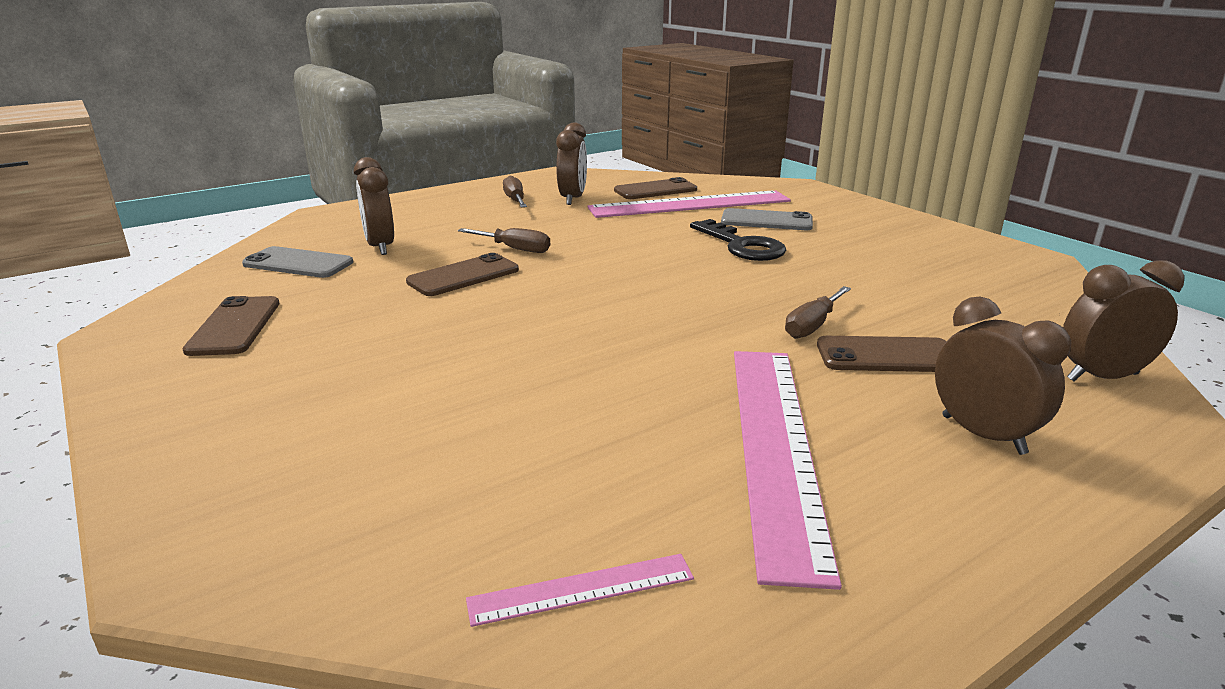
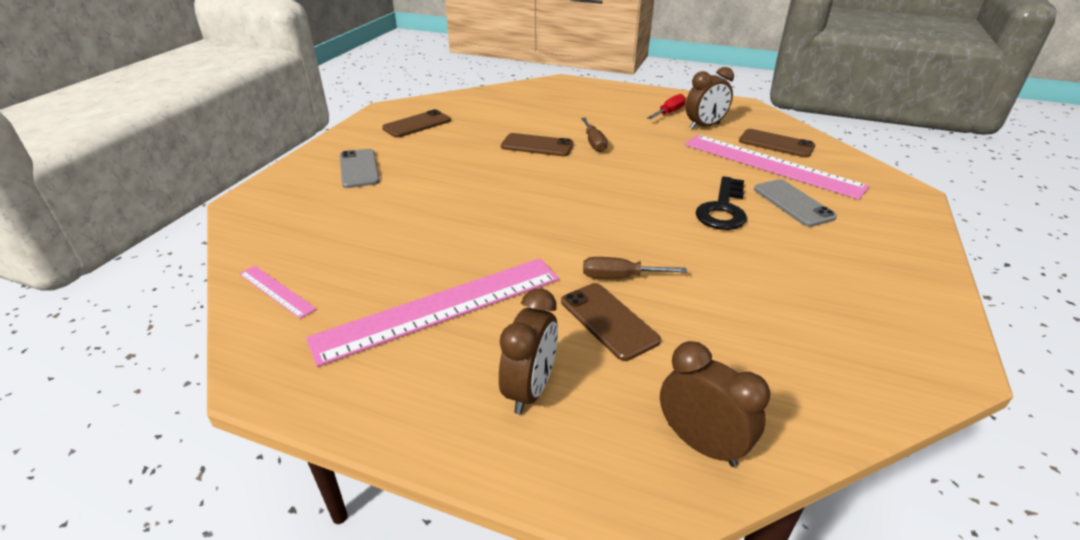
camera: 55 degrees right, 10 degrees up
(298, 263) = (495, 105): grey phone -> grey phone (359, 169)
(380, 247) = (542, 111): brown clock -> none
(515, 200) = (669, 113): brown screwdriver -> red screwdriver

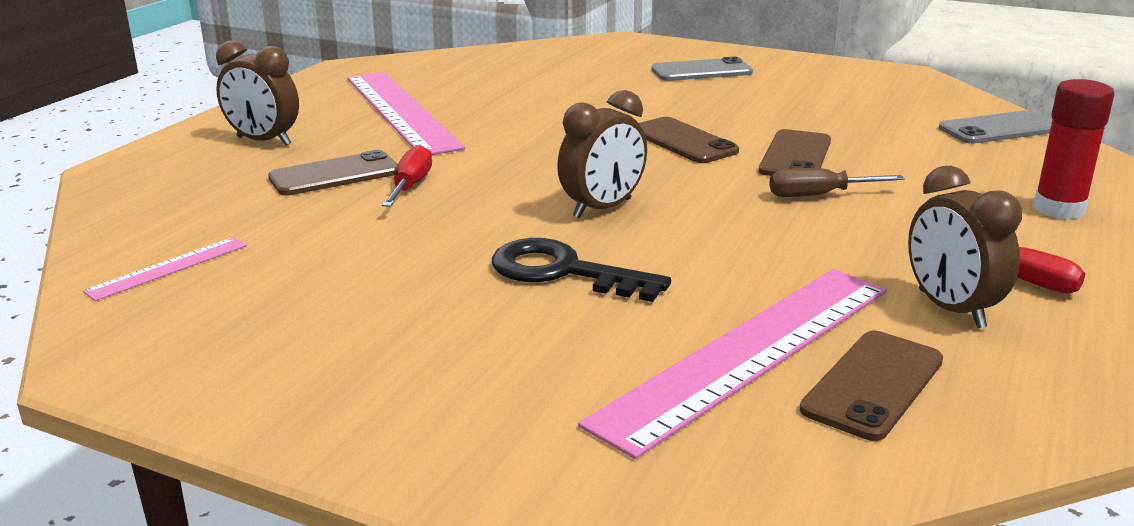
camera: 95 degrees right, 10 degrees down
(276, 291) = (458, 61): pink ruler -> pink ruler (168, 268)
(417, 124) = (852, 90): brown phone -> brown phone (683, 141)
(594, 98) = (1059, 209): none -> red glue stick
(619, 277) = (411, 185): brown screwdriver -> red screwdriver
(701, 444) = (141, 198): brown clock -> brown clock (602, 208)
(793, 203) = (574, 342): grey phone -> grey phone (998, 129)

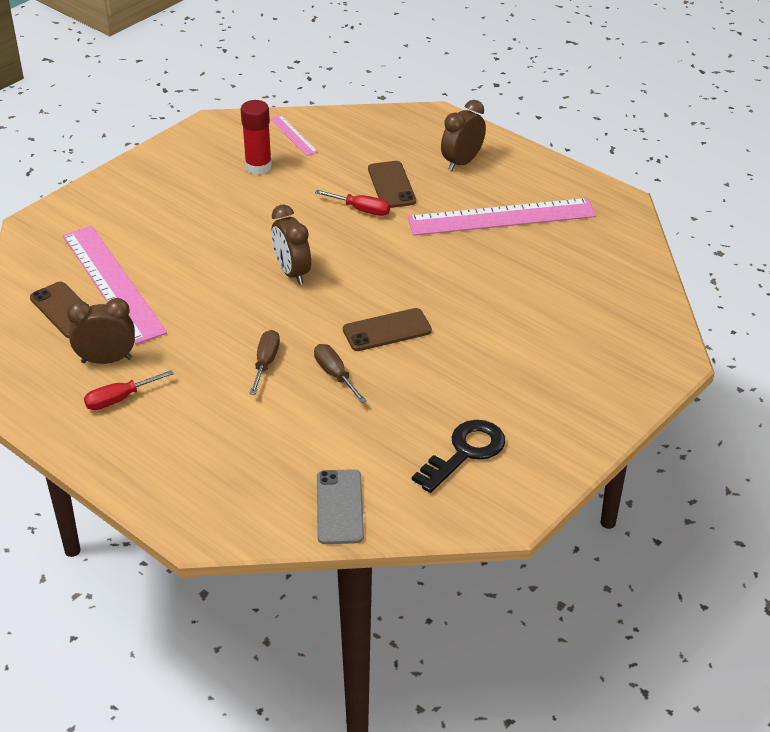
camera: 105 degrees right, 15 degrees up
(564, 272) = (221, 245): black key -> black key (465, 453)
(701, 71) = (554, 384): grey phone -> none
(795, 156) = (335, 375): brown phone -> brown screwdriver
(1059, 209) = (188, 462): red glue stick -> red glue stick (258, 167)

